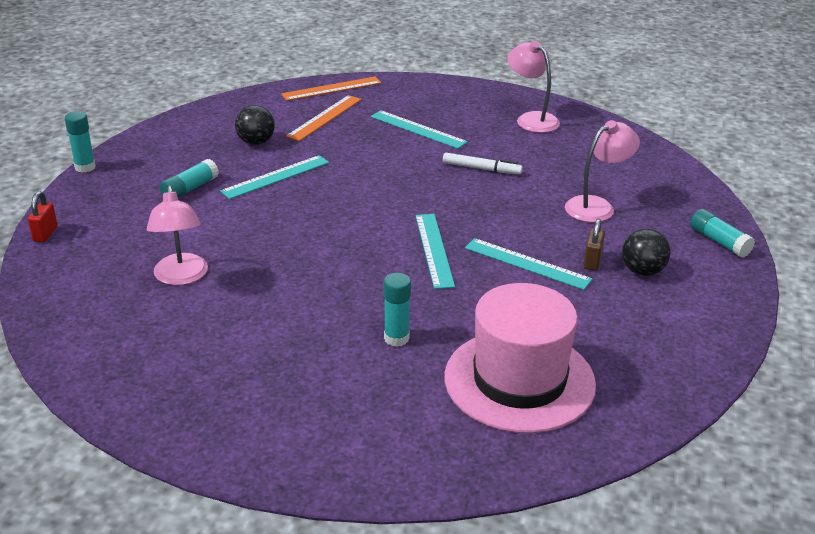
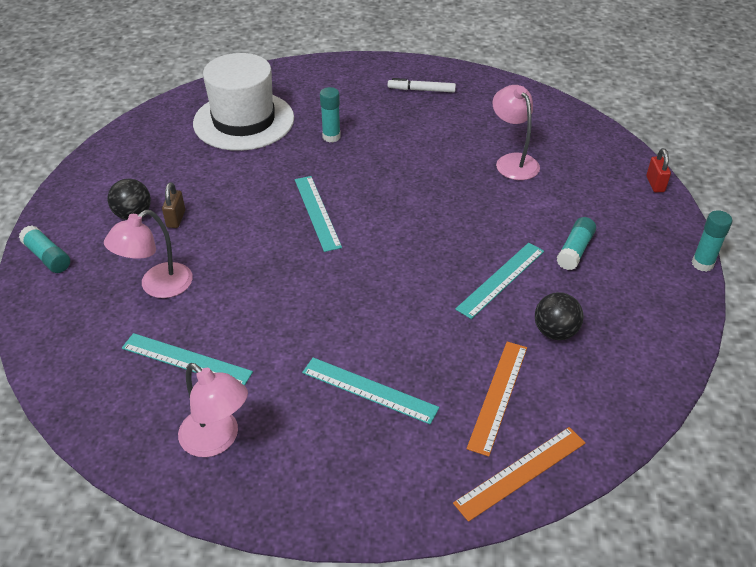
camera: 170 degrees right, 10 degrees up
(481, 169) = (281, 326): white marker -> white marker (421, 90)
(519, 380) = (244, 121): pink hat -> white hat
(527, 263) = (234, 209): turquoise ruler -> turquoise ruler (186, 360)

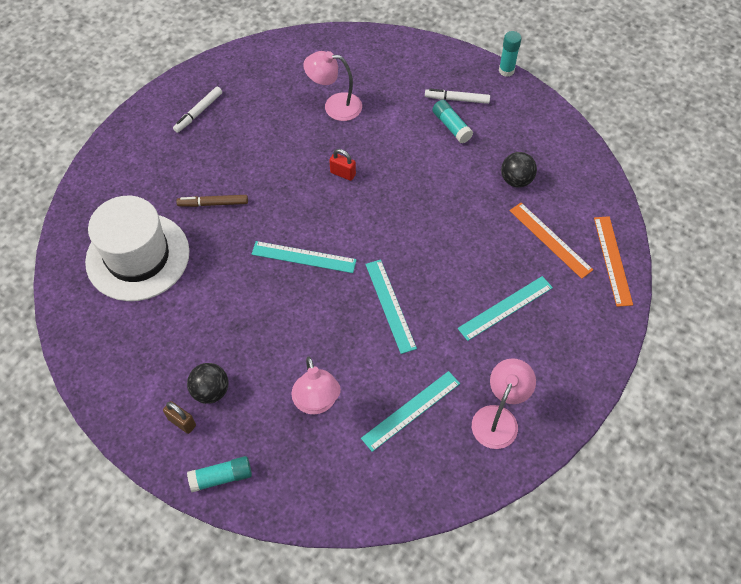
camera: 60 degrees left, 15 degrees up
(176, 219) = (240, 360): brown padlock -> brown padlock (182, 422)
(217, 440) = (498, 418): pink lamp -> pink lamp turned 45 degrees counterclockwise
(331, 137) = (213, 204): turquoise glue stick -> brown marker
(501, 279) = (452, 182): turquoise ruler -> turquoise ruler (390, 305)
(616, 240) = (457, 99): none -> white marker
(655, 184) = (417, 44): red padlock -> red padlock (343, 173)

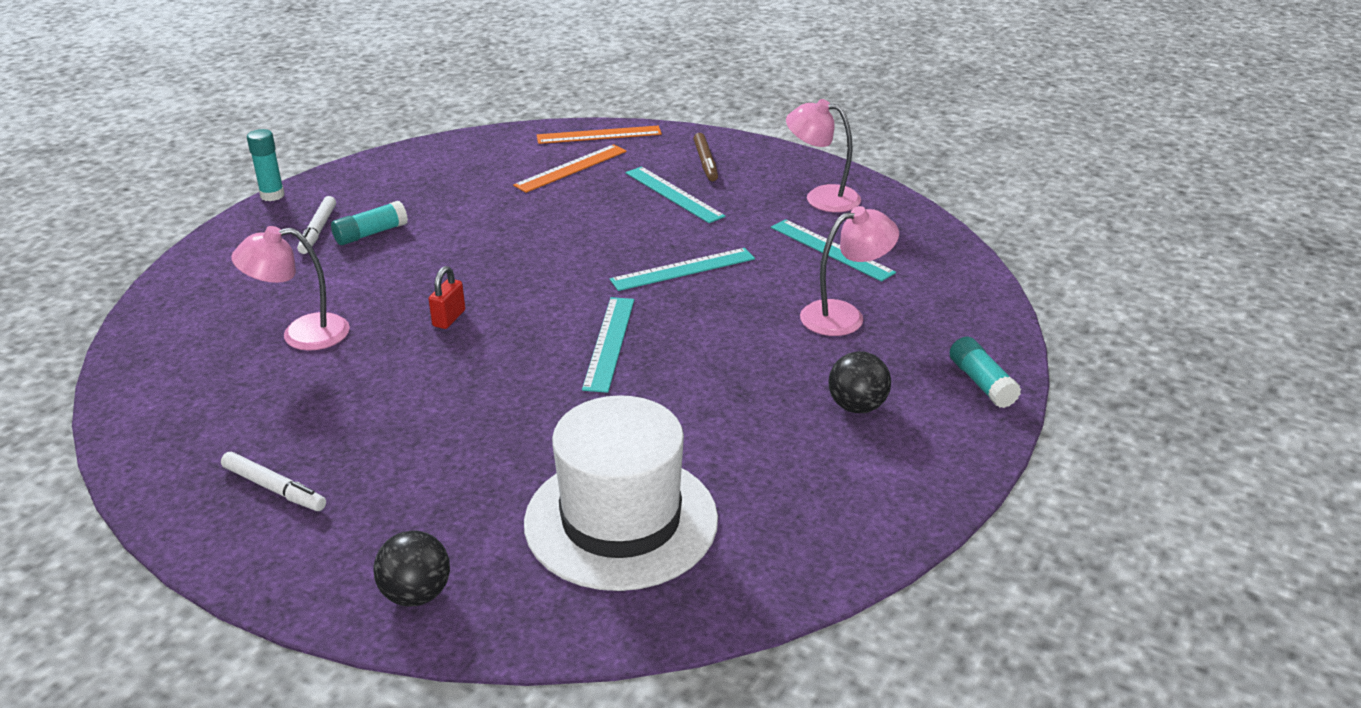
camera: 95 degrees left, 25 degrees down
(182, 422) = (916, 428): brown padlock -> none
(213, 204) = (502, 444): brown marker -> brown marker (705, 162)
(335, 106) = (301, 334): pink lamp -> pink lamp turned 75 degrees clockwise
(516, 180) = (475, 188): black ball -> black ball (416, 594)

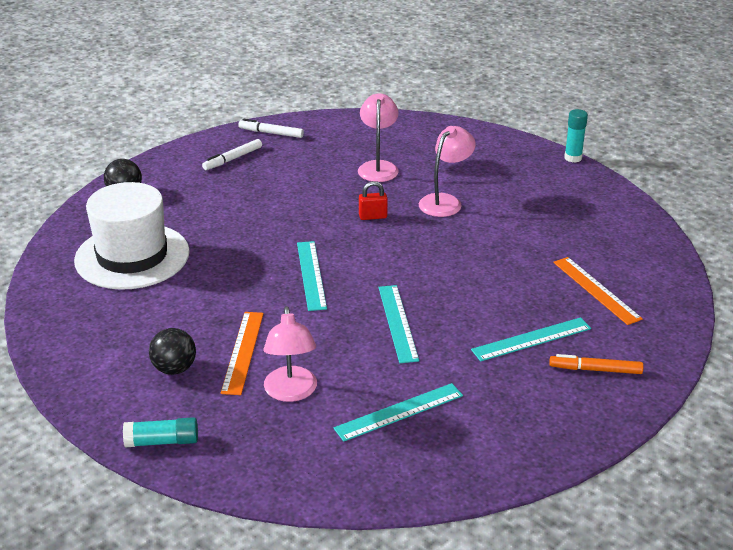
camera: 105 degrees right, 0 degrees up
(318, 230) = (513, 174): white marker -> white marker (271, 133)
(370, 234) = (502, 193): turquoise glue stick -> none
(449, 318) = (373, 216): red padlock -> red padlock turned 45 degrees counterclockwise
(599, 135) = (667, 314): orange ruler -> orange ruler (243, 352)
(609, 343) = (311, 275): turquoise ruler -> turquoise ruler turned 60 degrees clockwise
(705, 162) = (595, 370): brown marker -> orange marker
(821, 197) = (502, 431): pink lamp -> pink lamp (445, 201)

